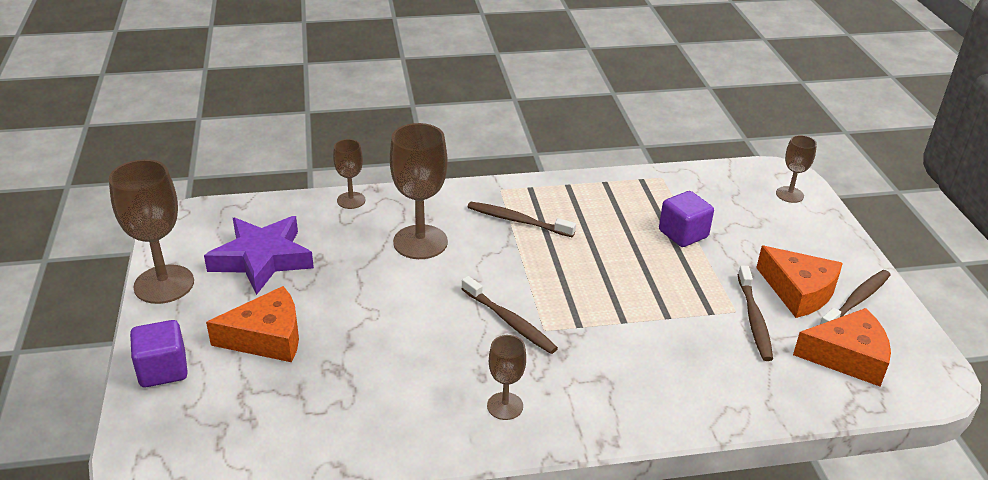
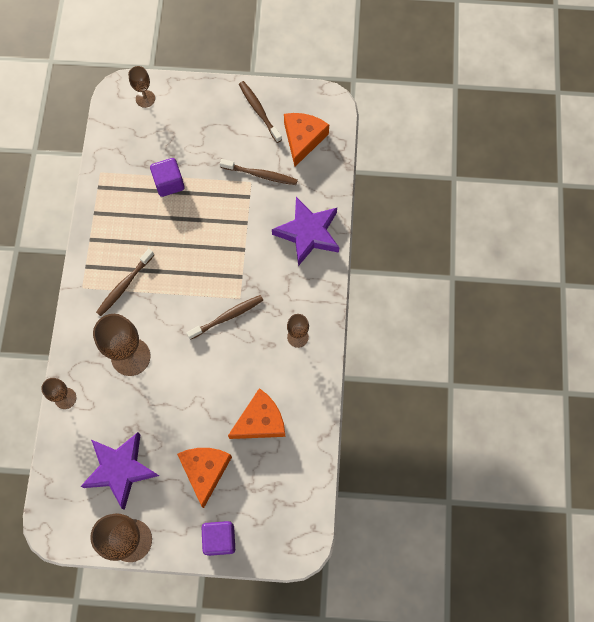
camera: 75 degrees left, 35 degrees up
(689, 389) = (308, 233): none -> purple star
(798, 291) = (243, 139): orange cheese -> orange cheese (260, 421)

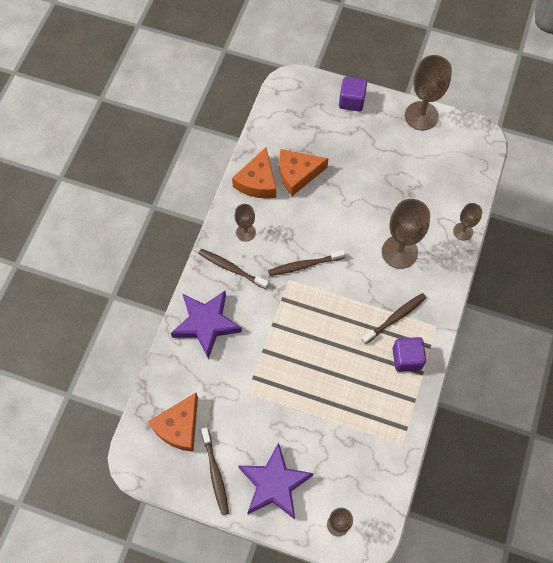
camera: 165 degrees left, 5 degrees down
(120, 469) = (422, 166): purple star -> purple star (274, 484)
(169, 183) = (331, 413): purple cube -> purple cube (407, 358)
(205, 471) = (352, 149): orange cheese -> orange cheese (257, 181)
(260, 175) = (235, 397): brown toothbrush -> brown toothbrush (231, 268)

